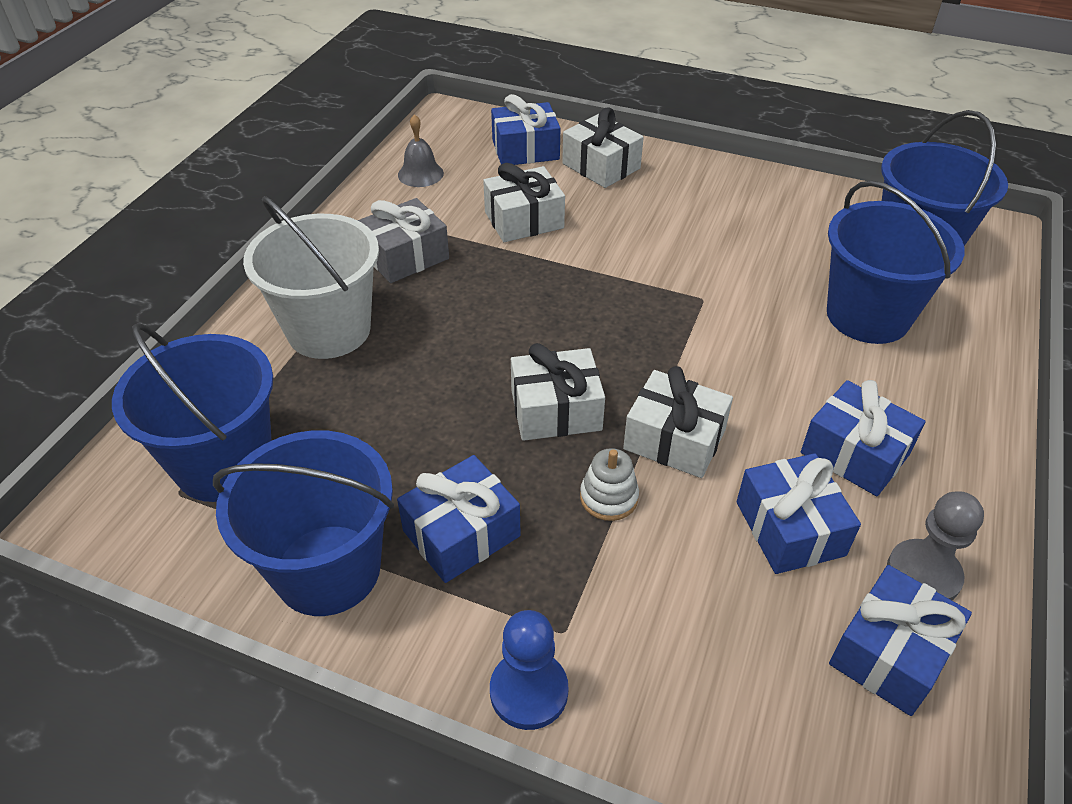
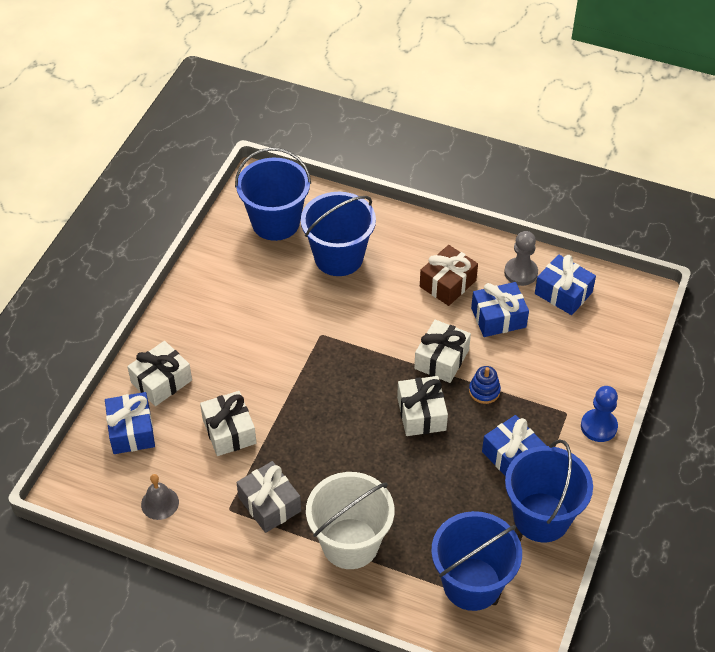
camera: 90 degrees left, 5 degrees up
(609, 497) = (484, 391): white stacking toy -> blue stacking toy
(854, 453) = (447, 283): blue gift -> brown gift

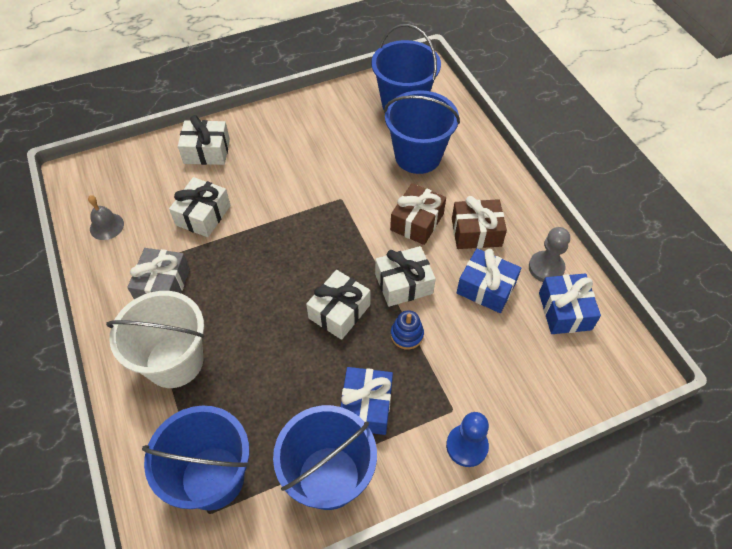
camera: 45 degrees right, 5 degrees up
(131, 431) = (151, 168): blue gift -> none
(398, 308) = (417, 222): none -> brown gift

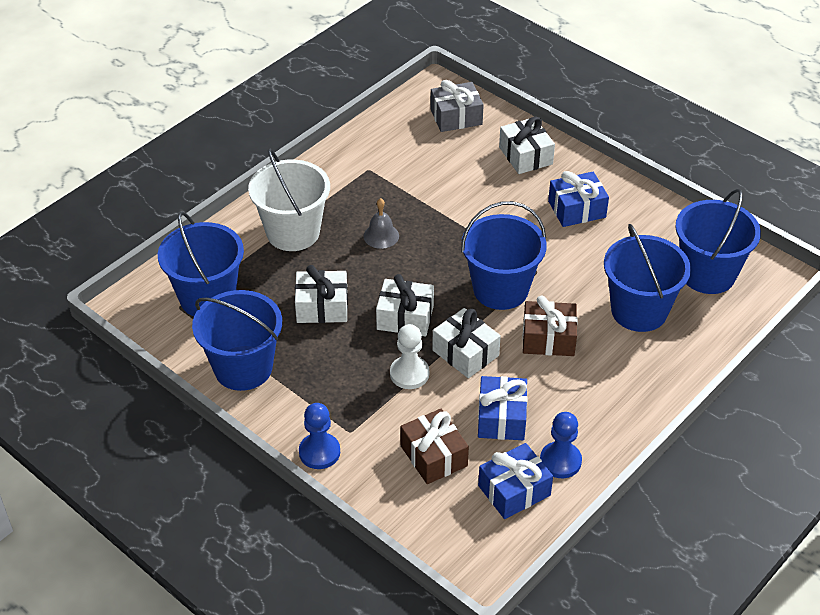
camera: 65 degrees right, 10 degrees down
(106, 226) = (396, 132): grey bell -> grey bell (381, 236)
(163, 285) = (360, 193): grey gift -> grey gift (456, 117)
(203, 215) = (449, 185): white gift -> white gift (322, 307)
(346, 230) = (500, 289): none -> blue bucket
(366, 406) = (320, 370): blue gift -> blue gift (577, 209)
(407, 335) = (409, 374): blue stacking toy -> white pawn
(476, 232) = (568, 390): brown gift -> brown gift (434, 456)
(546, 268) = (560, 461): grey pawn -> blue pawn

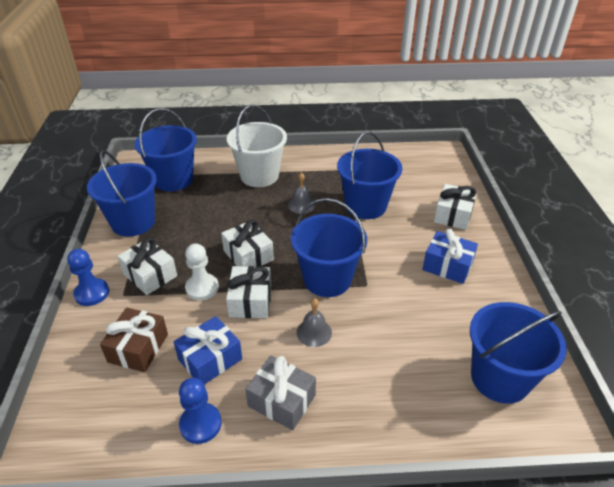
camera: 45 degrees right, 5 degrees down
(322, 307) = (216, 219): white gift -> white gift (150, 275)
(456, 117) = (435, 172): grey gift -> grey gift (281, 400)
(514, 490) = (143, 416): blue gift -> none
(548, 339) = (314, 332): brown gift -> grey bell
(639, 311) = (406, 363): blue bucket -> blue bucket (365, 206)

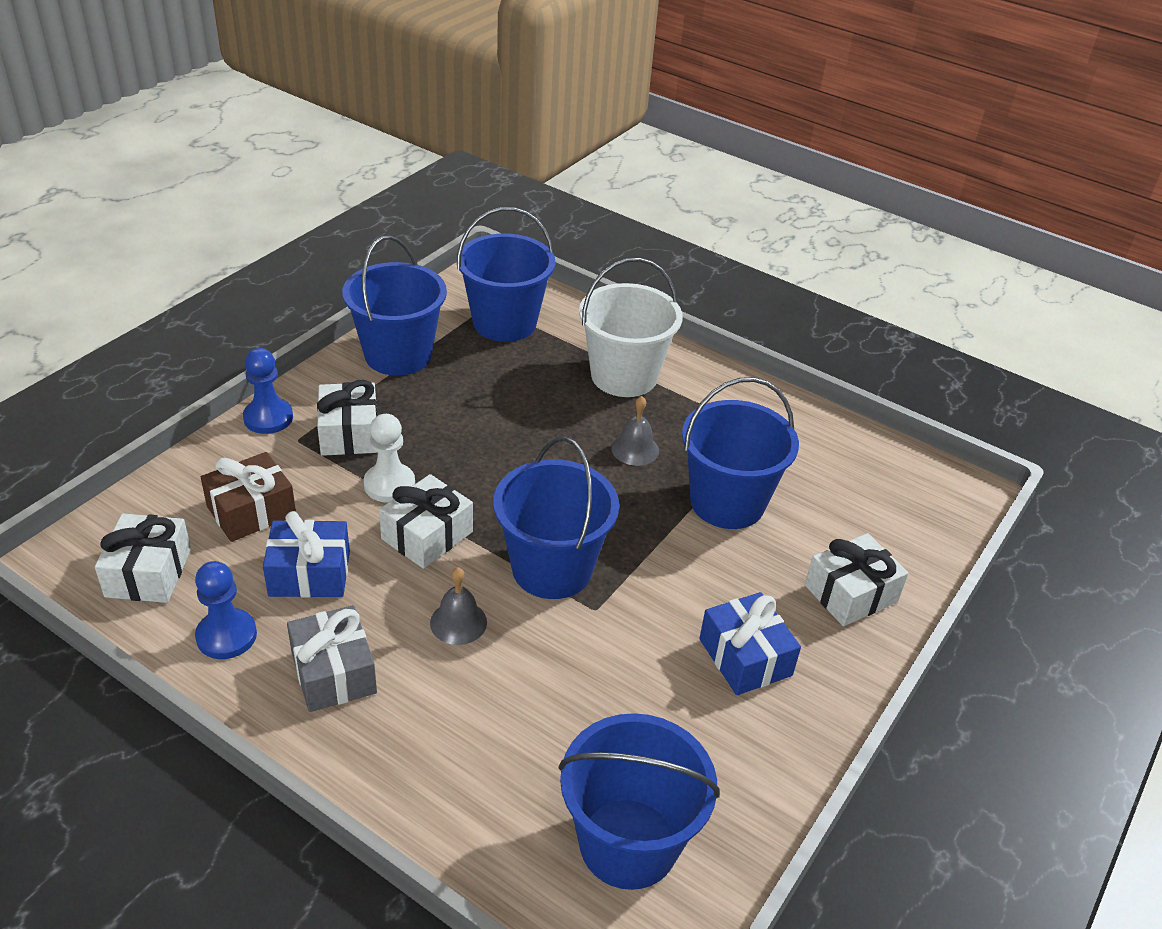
camera: 35 degrees right, 0 degrees up
(248, 255) = (487, 477): white gift -> white gift (148, 573)

